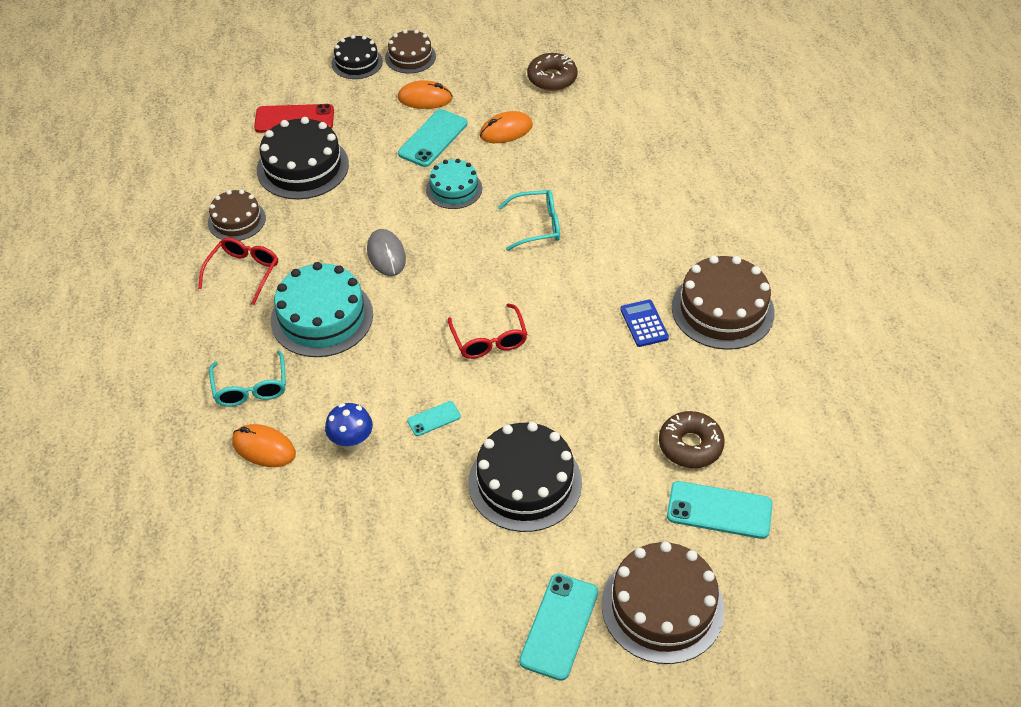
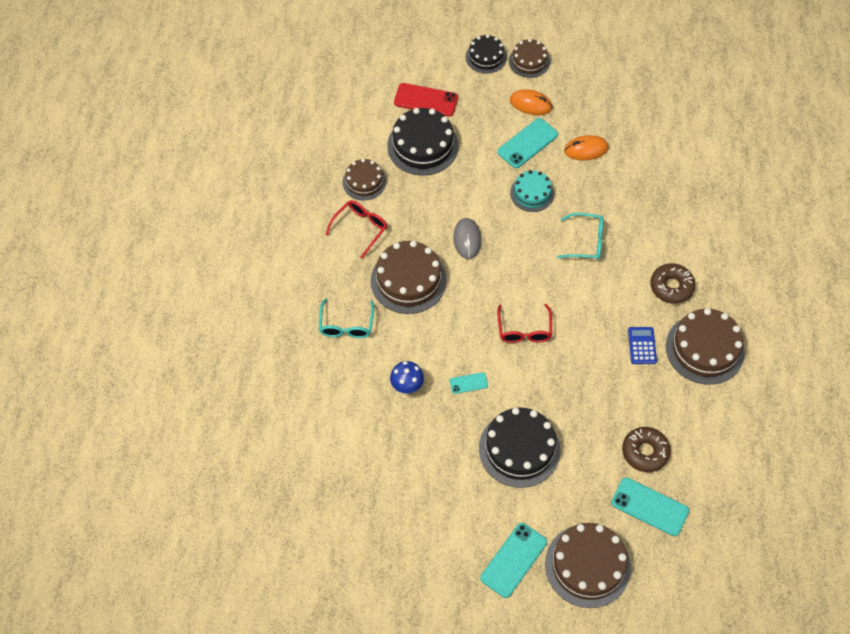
camera: 15 degrees right, 10 degrees up
(264, 448) = (346, 375): orange mouse -> none
(322, 317) = (408, 280): turquoise cake -> brown cake
(552, 78) = (636, 108): brown donut -> brown donut (671, 287)

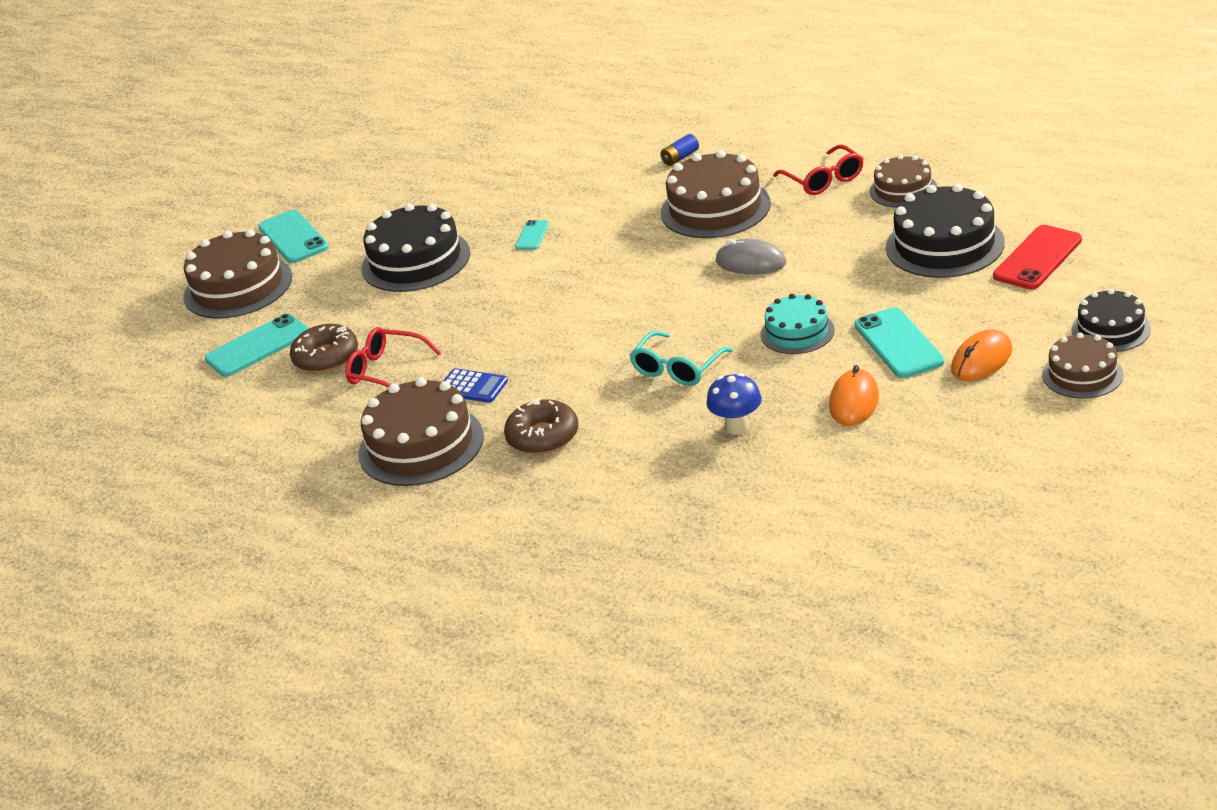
camera: 120 degrees right, 25 degrees down
(346, 325) = (680, 158): turquoise glasses -> blue battery
(407, 387) = (563, 191): blue mushroom -> blue mushroom (737, 427)
(524, 330) = (573, 289): red glasses -> red glasses (386, 370)

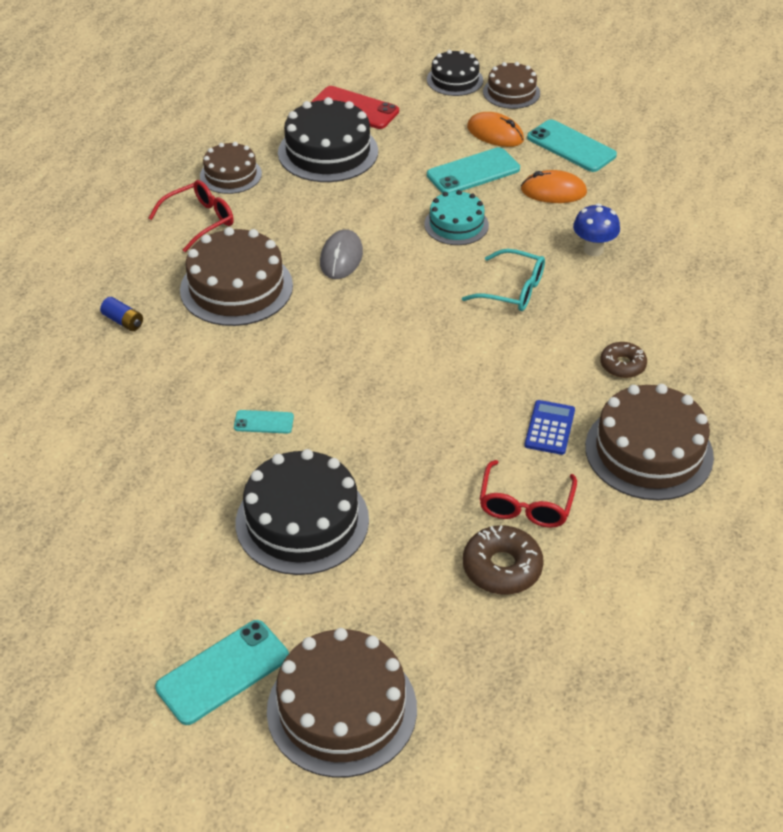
camera: 105 degrees left, 10 degrees up
(258, 346) = (481, 646): turquoise phone -> turquoise phone (571, 146)
(543, 436) = (622, 365): brown donut -> brown donut, size x0.66

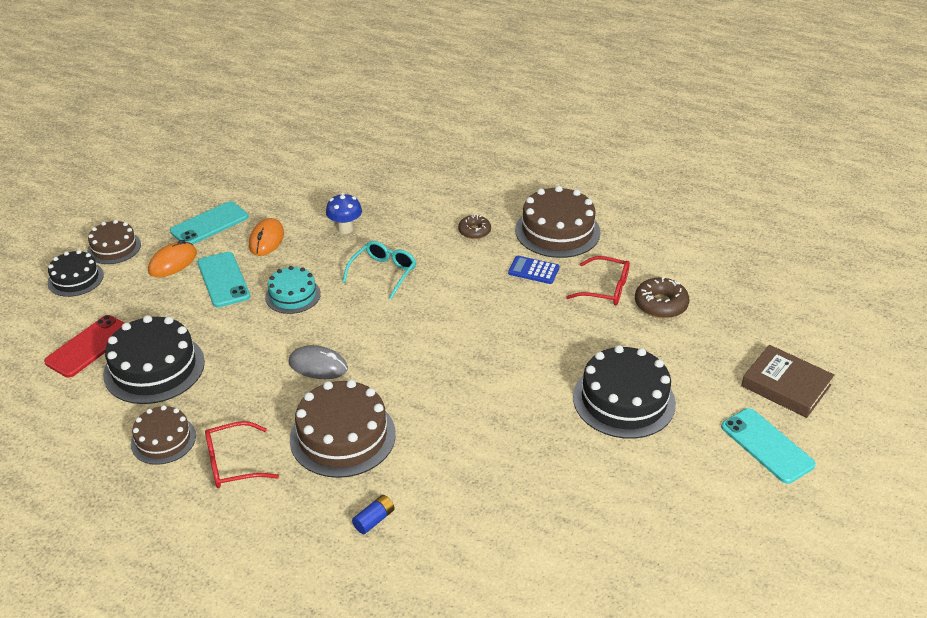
camera: 85 degrees left, 5 degrees down
(200, 221) = (232, 463): red glasses -> red glasses turned 75 degrees counterclockwise
(264, 422) = (518, 420): turquoise phone -> none
(342, 709) = (785, 386): brown cake -> brown book

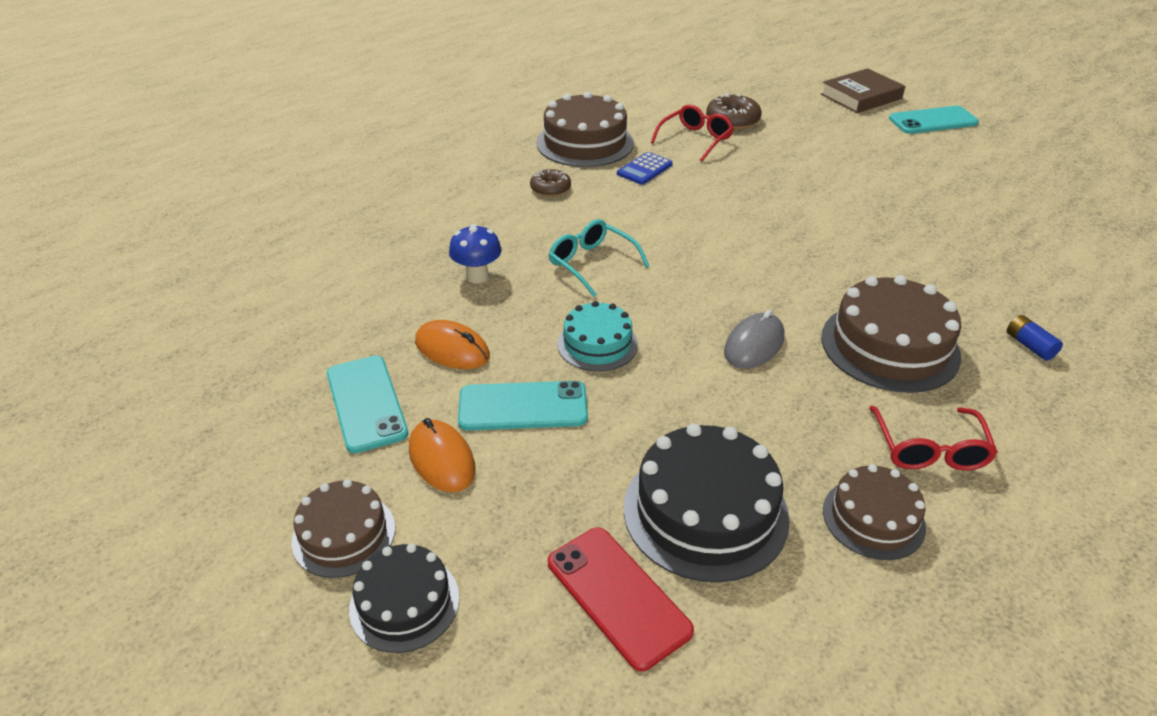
camera: 70 degrees left, 0 degrees up
(624, 400) = (863, 167): black cake -> none

